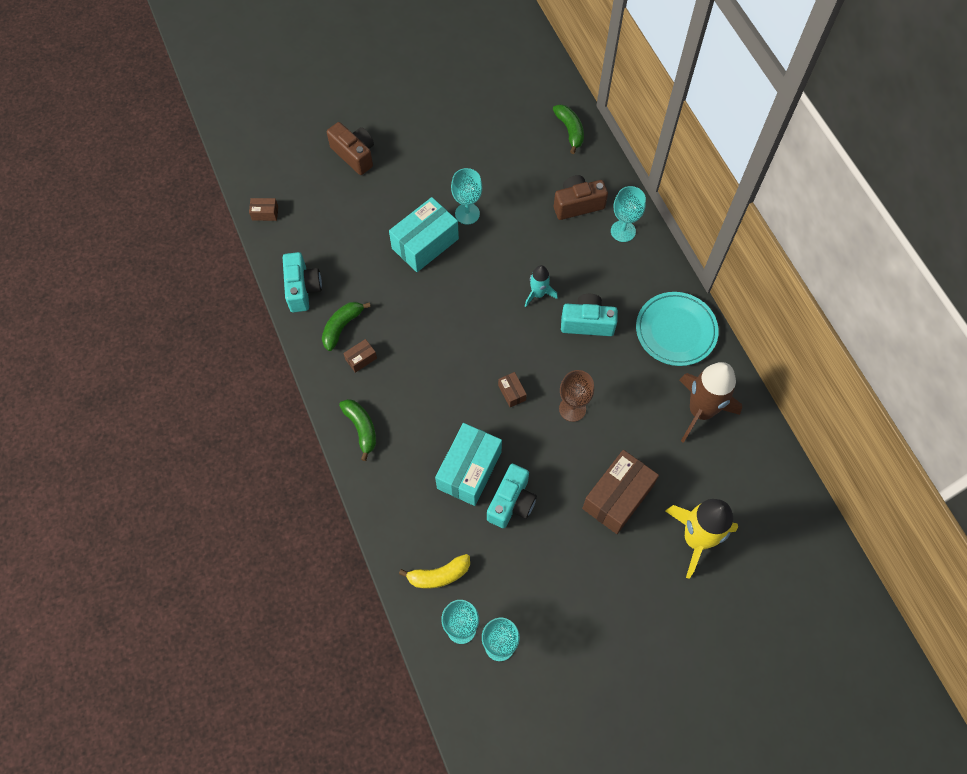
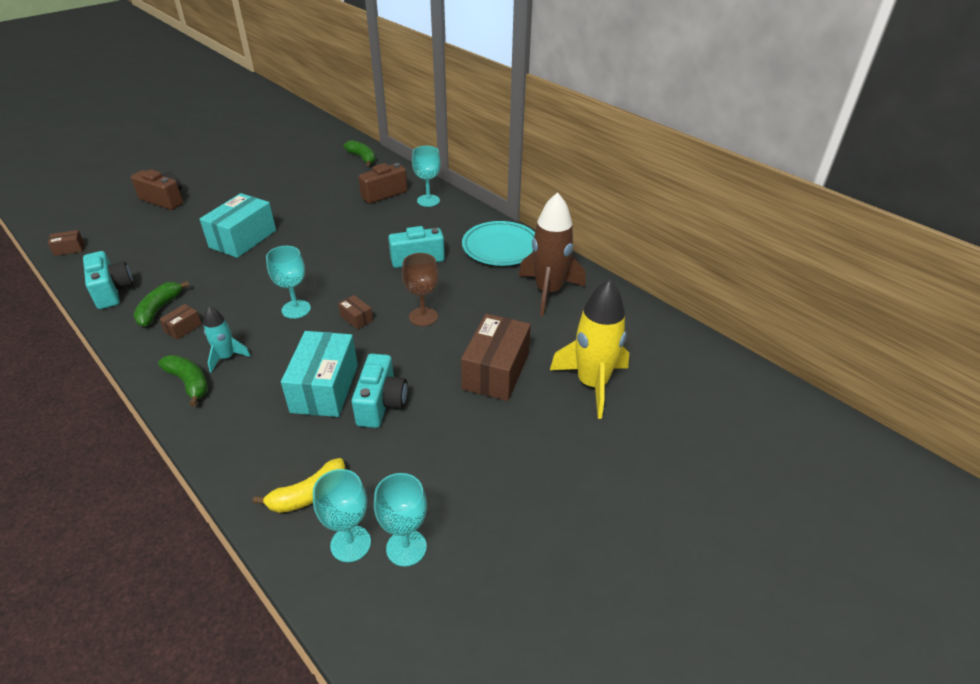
camera: 20 degrees left, 25 degrees down
(467, 213) = (281, 215): turquoise goblet -> turquoise goblet (296, 309)
(538, 294) = (363, 249): turquoise rocket -> turquoise rocket (226, 357)

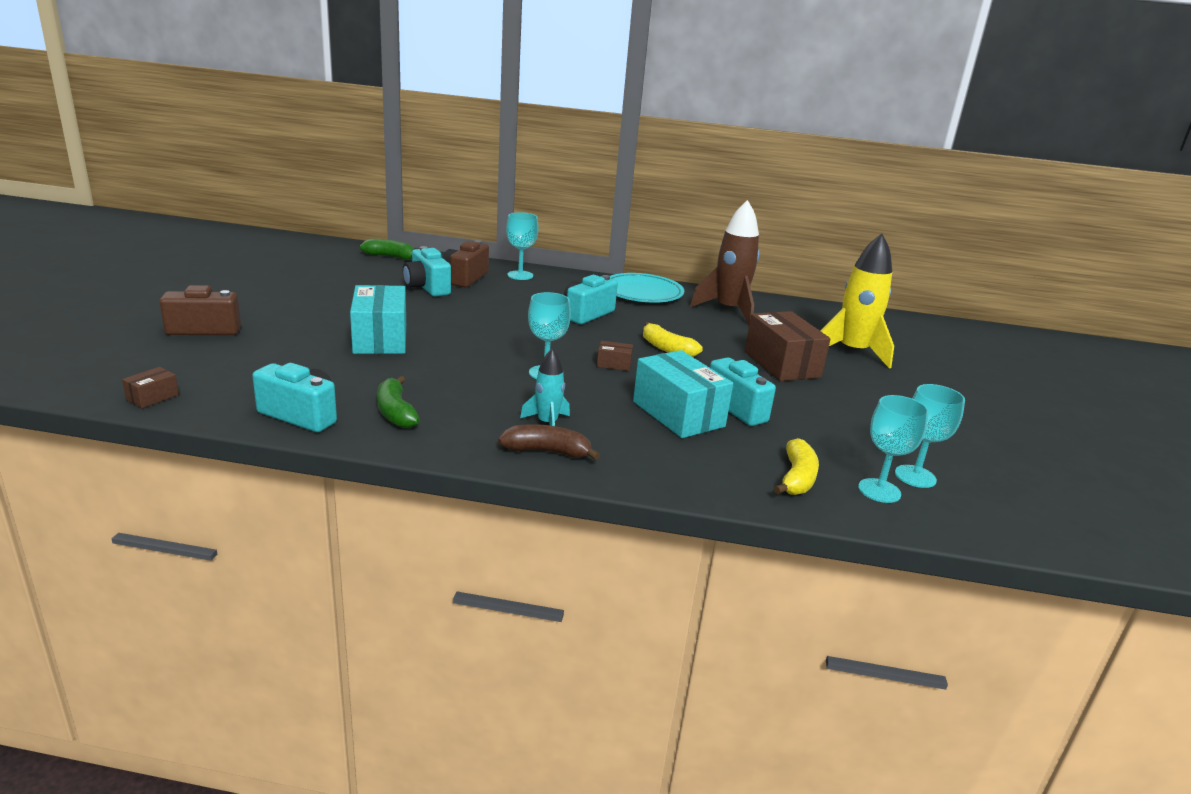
camera: 40 degrees left, 15 degrees down
(183, 328) = (456, 418): brown box -> none
(189, 383) = (547, 452): green banana -> brown banana
(342, 196) = (426, 288): none -> turquoise camera
(423, 316) = (666, 348): brown goblet -> yellow banana

